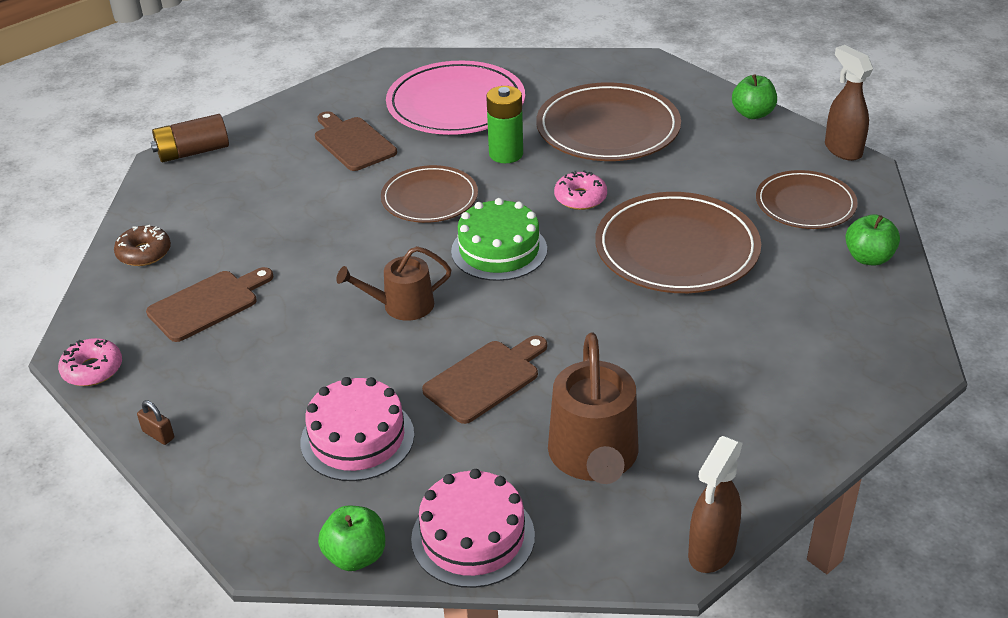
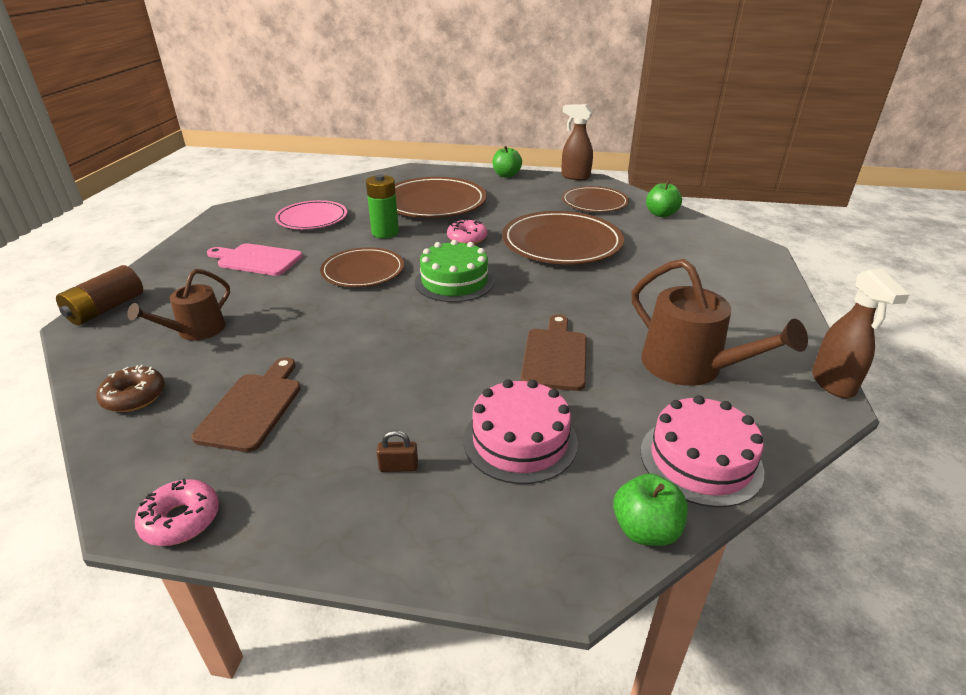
camera: 40 degrees left, 5 degrees down
(158, 435) = (330, 539): brown padlock -> brown padlock (398, 467)
(353, 142) = (257, 260): brown cutting board -> pink cutting board
(402, 305) = (430, 338): brown watering can -> brown watering can (196, 331)
(456, 104) = (312, 218): pink plate -> pink plate, size x0.63

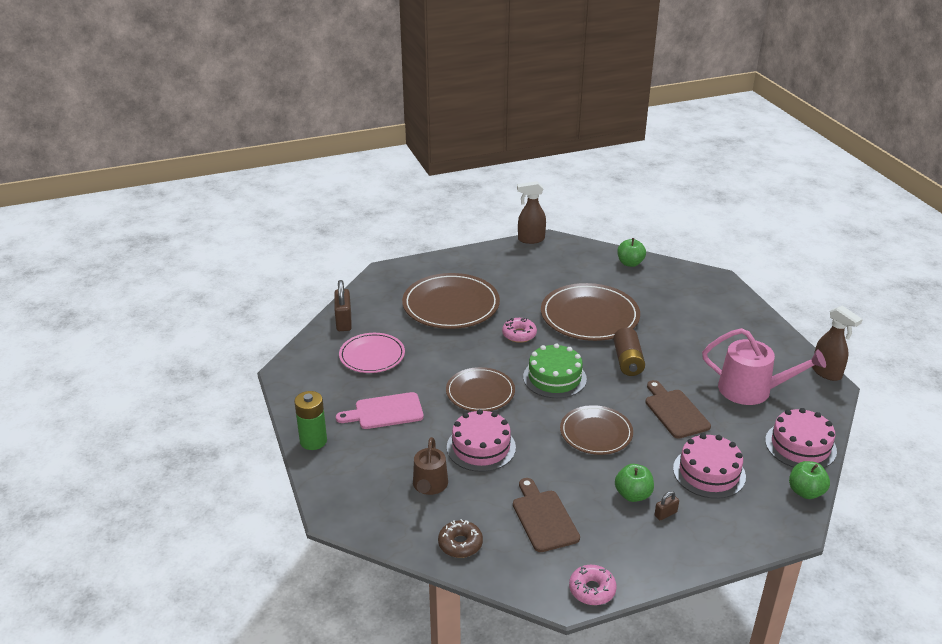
camera: 30 degrees left, 0 degrees up
(106, 309) = (334, 497): brown battery -> brown battery (627, 361)
(294, 315) = (481, 447): none -> pink cake
(327, 191) = (343, 321): none -> brown padlock
(385, 232) = (450, 350): green battery -> green battery (313, 441)
(506, 175) = (474, 254): green apple -> green apple (633, 495)
(594, 202) = (573, 266): brown plate -> brown plate (596, 433)
(690, 367) = (751, 390): brown watering can -> pink watering can

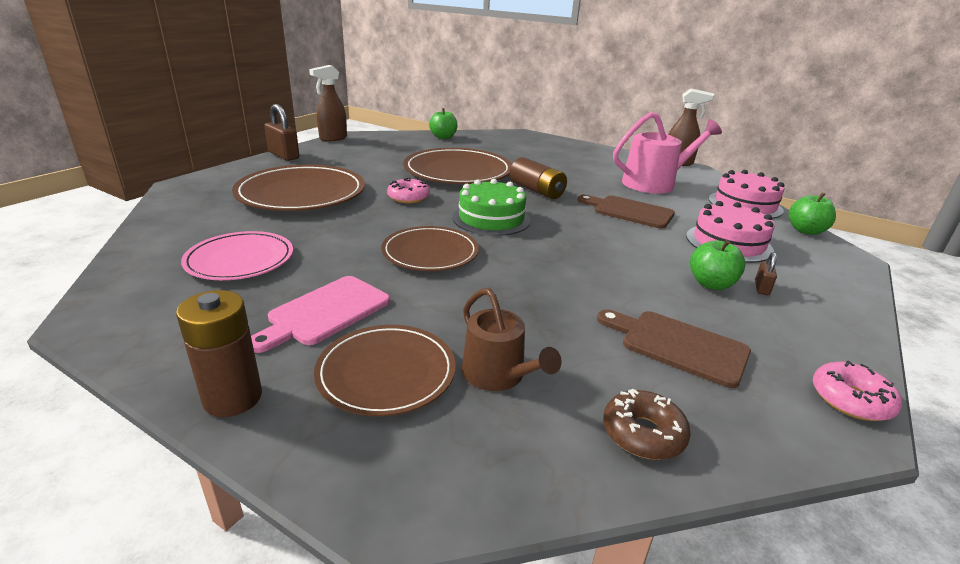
camera: 40 degrees left, 5 degrees down
(313, 441) = (233, 398): green battery -> brown battery
(343, 321) = (159, 238): brown padlock -> brown padlock (283, 155)
(481, 447) = (503, 303): pink cake -> none
(596, 433) = (595, 247): brown plate -> brown plate (386, 372)

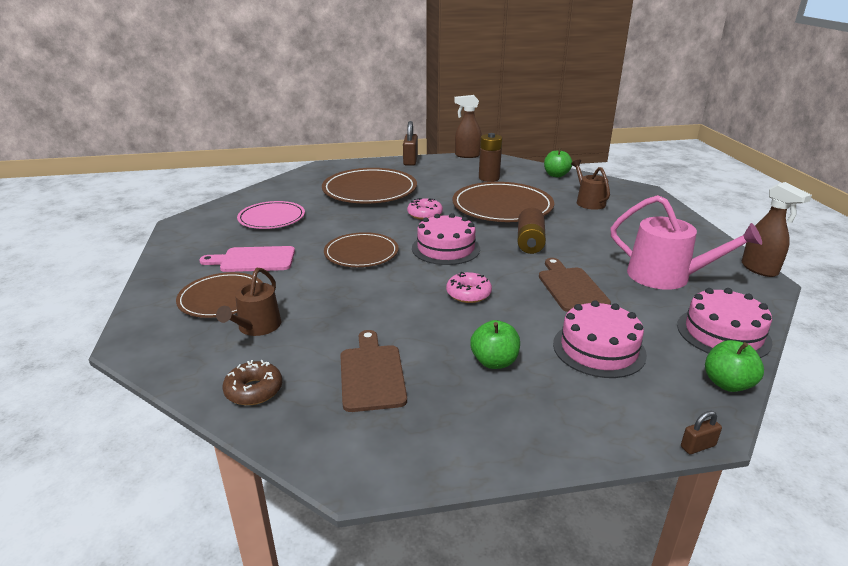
camera: 50 degrees right, 0 degrees up
(233, 398) = (163, 276): brown battery -> brown battery (489, 178)
(491, 218) = (445, 248): green cake -> pink cake
(508, 150) = (588, 202): none -> brown watering can
(761, 288) = (530, 387): brown padlock -> brown padlock (698, 446)
(850, 400) = (396, 468): pink donut -> pink donut (468, 294)

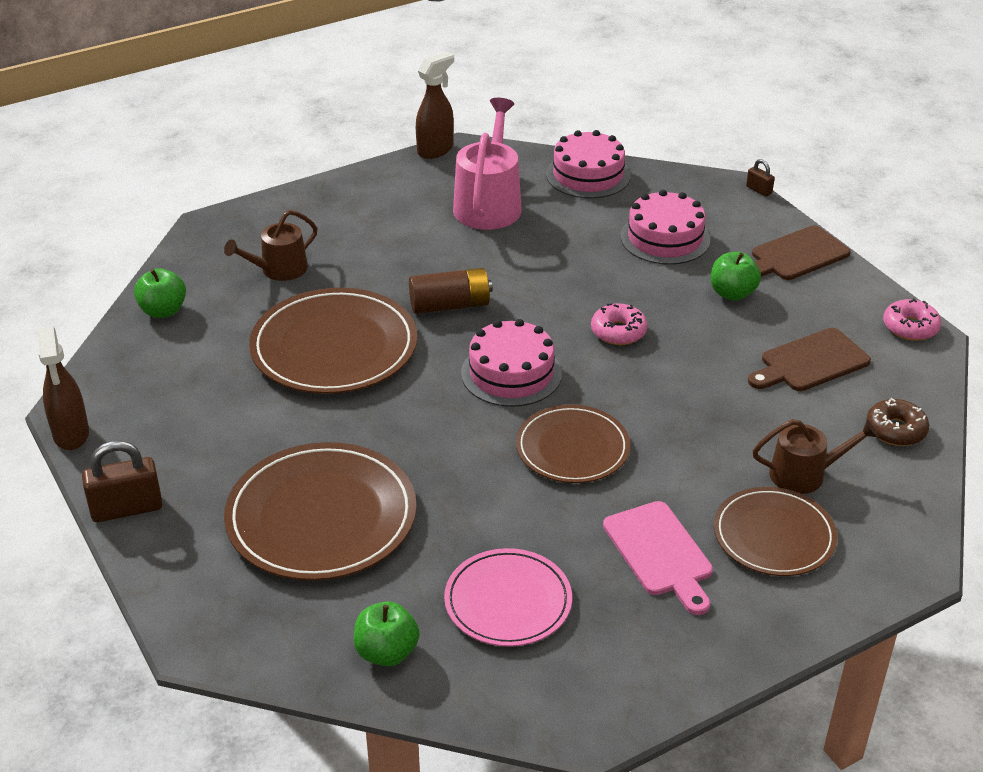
camera: 110 degrees left, 10 degrees up
(425, 214) = (402, 420): pink donut -> pink donut (910, 327)
(489, 178) = (203, 382): brown battery -> none
(571, 287) = (555, 263): brown cutting board -> brown cutting board (796, 255)
(727, 384) = (668, 176): green apple -> green apple (386, 652)

